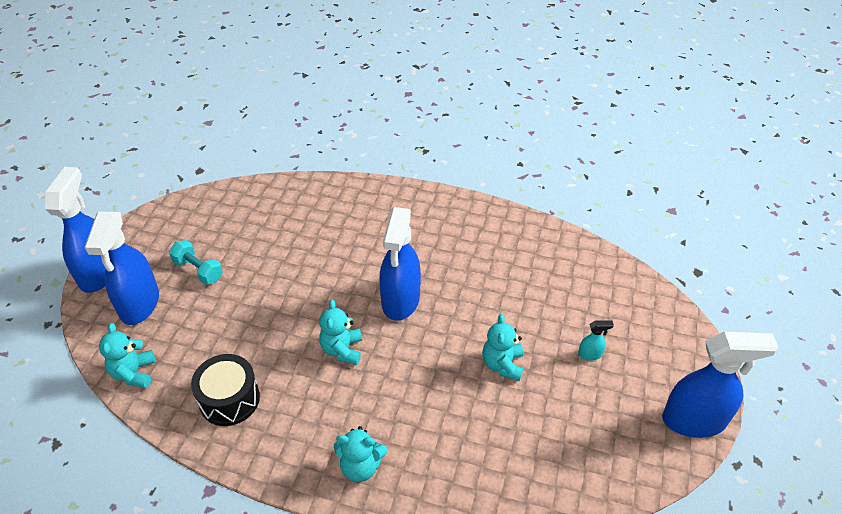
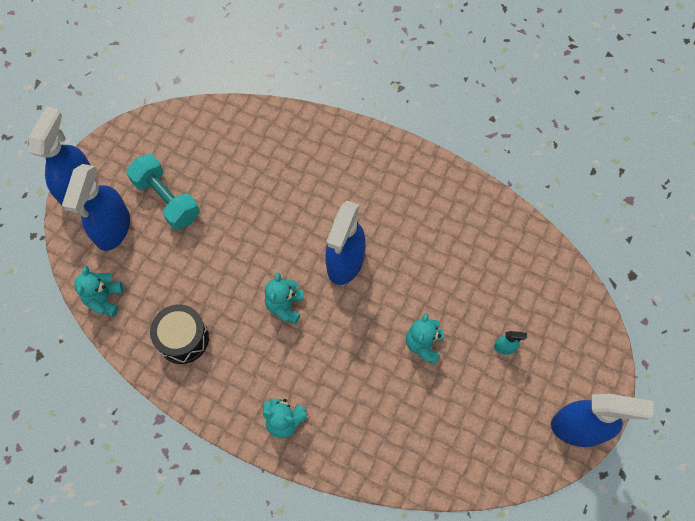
camera: 10 degrees right, 20 degrees up
(198, 270) = (167, 199): turquoise dumbbell -> turquoise dumbbell, size x1.53

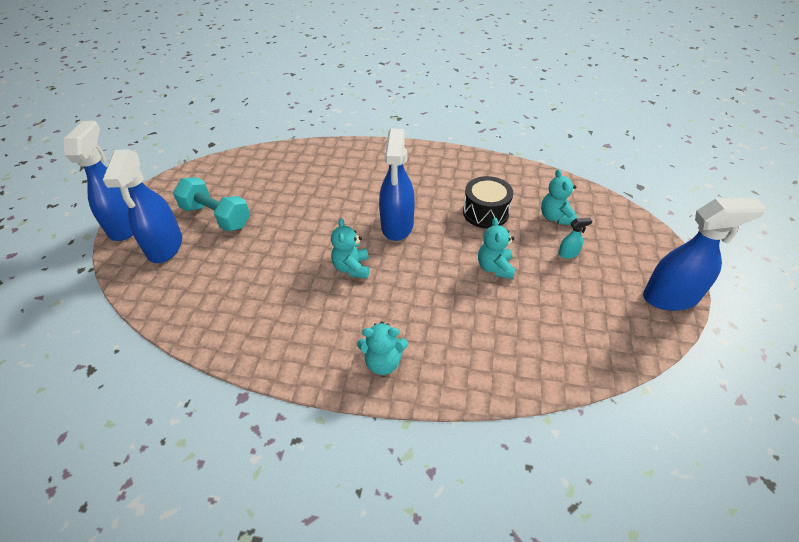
camera: 15 degrees left, 20 degrees down
(104, 299) = (163, 302): turquoise teddy bear -> turquoise teddy bear (555, 217)
(183, 339) = (254, 316): black drum -> black drum (485, 212)

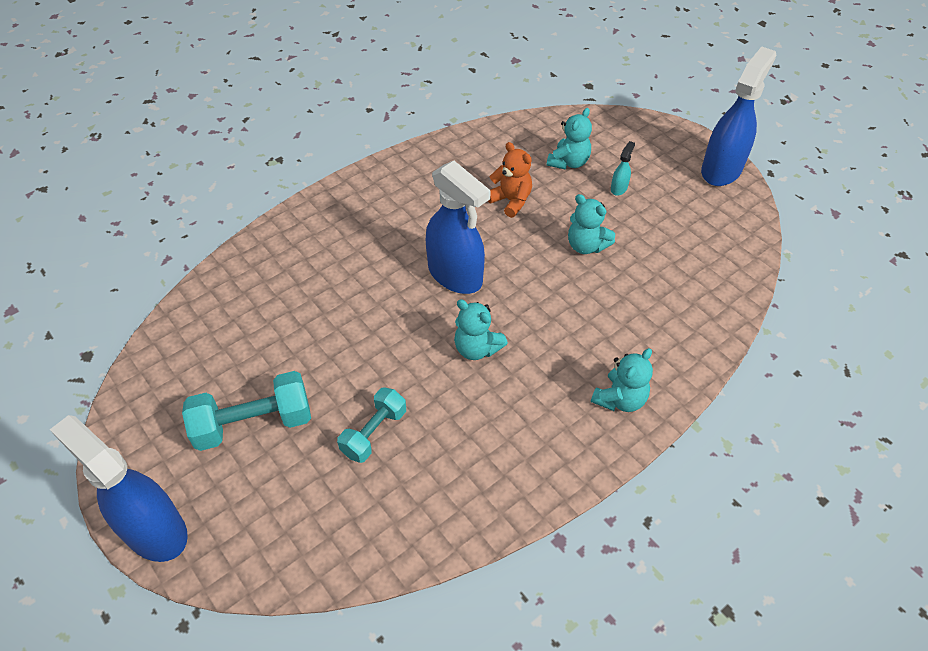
camera: 50 degrees left, 5 degrees up
(165, 247) = (250, 505): blue spray bottle -> none
(249, 263) = (374, 433): none -> turquoise dumbbell
(485, 212) = (511, 201): black drum -> orange teddy bear
(555, 217) = (568, 162): turquoise teddy bear -> turquoise teddy bear turned 90 degrees counterclockwise

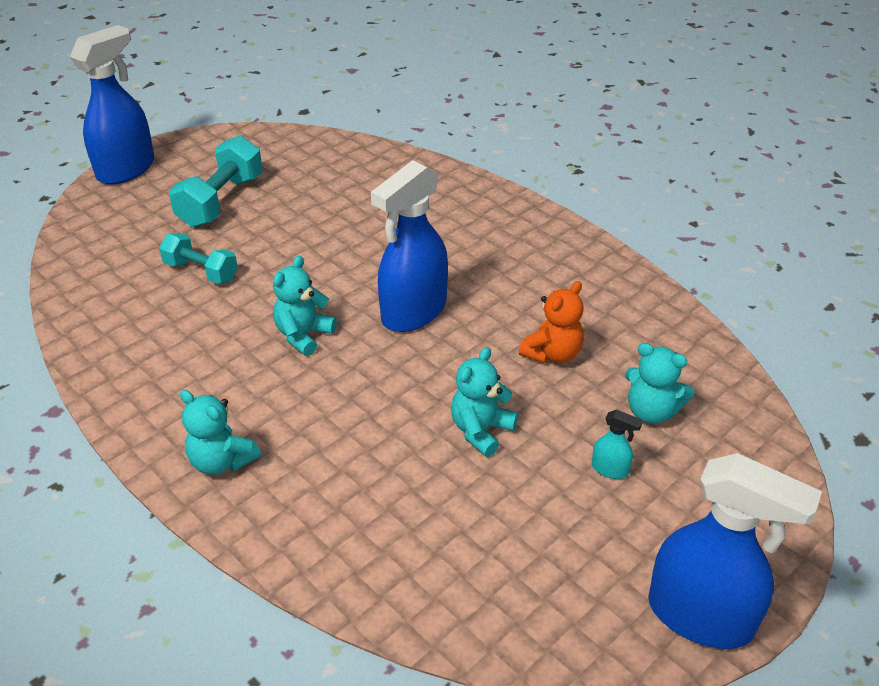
camera: 85 degrees right, 10 degrees down
(253, 423) = (221, 201): turquoise dumbbell -> turquoise dumbbell turned 45 degrees clockwise

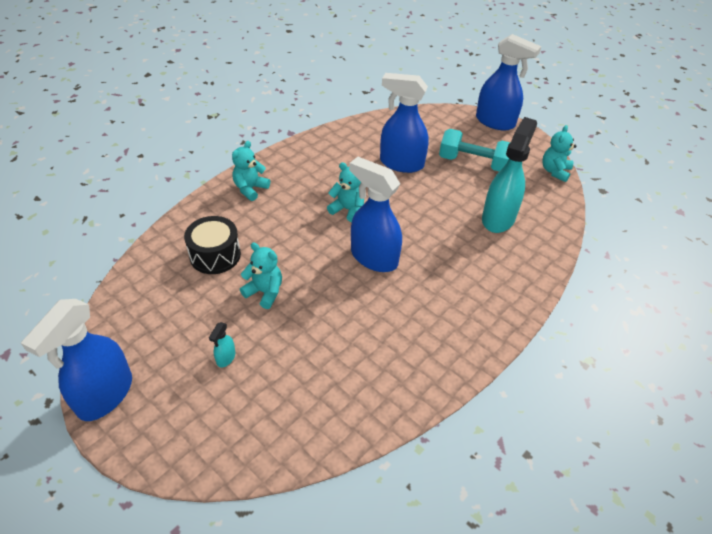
camera: 85 degrees right, 5 degrees up
(201, 271) = (401, 163): turquoise dumbbell -> blue spray bottle
(346, 194) = (498, 218): none -> turquoise spray bottle
(395, 500) = (215, 255): none -> black drum
(552, 353) = (336, 332): orange teddy bear -> none
(651, 411) = (277, 388): turquoise teddy bear -> turquoise teddy bear (555, 171)

